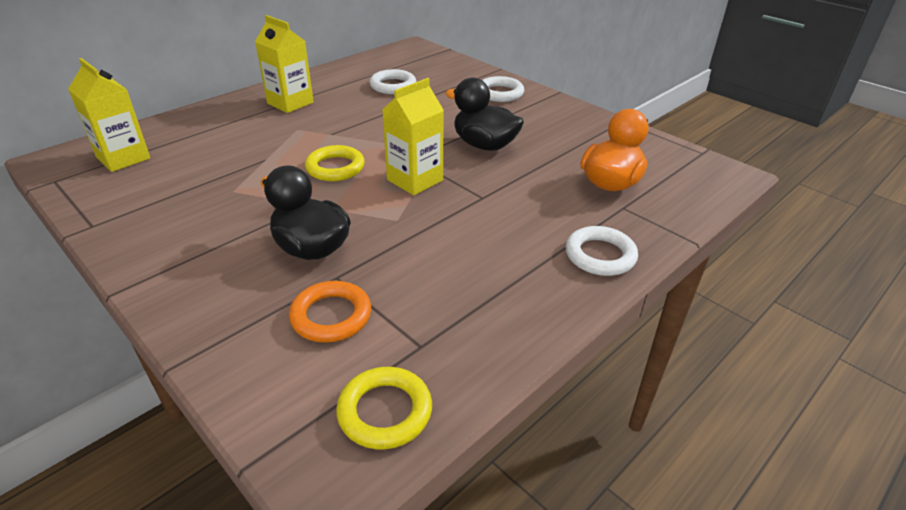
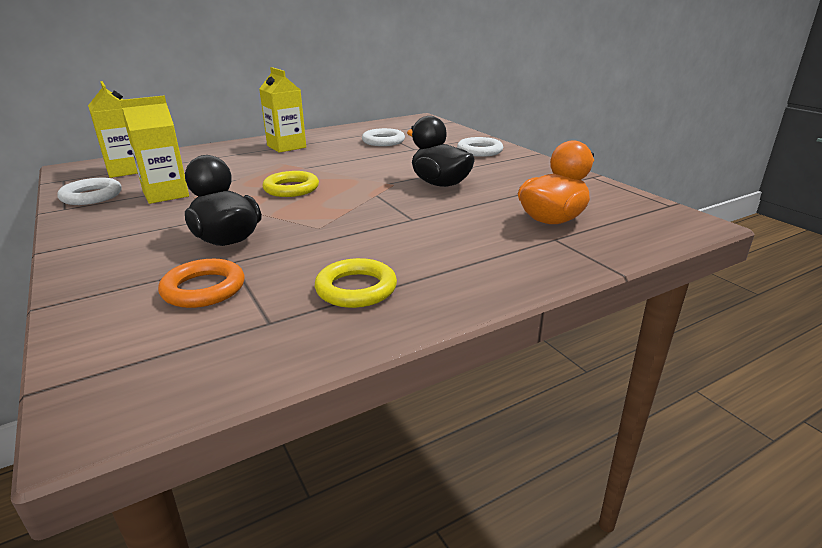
camera: 15 degrees right, 10 degrees down
(385, 411) = (193, 370): yellow ring -> yellow ring (356, 289)
(415, 180) = (356, 202): yellow carton -> yellow carton (166, 194)
(600, 255) = (506, 273): white ring -> white ring (91, 196)

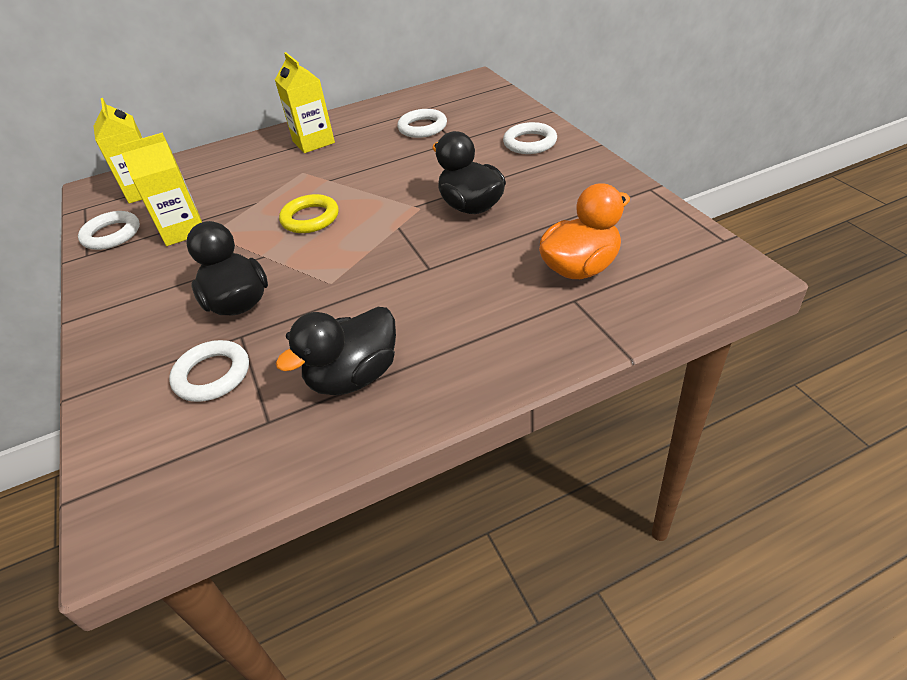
camera: 10 degrees right, 15 degrees up
(204, 289) = (212, 375): orange ring -> white ring
(356, 289) = (354, 376): yellow ring -> black duck

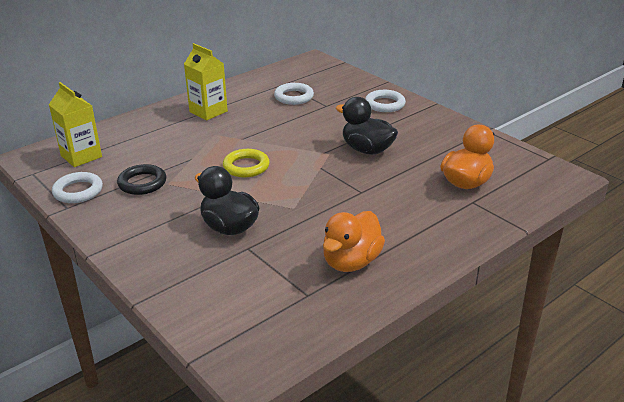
camera: 20 degrees left, 10 degrees down
(183, 230) = (142, 183): yellow carton -> black ring
(212, 375) = (245, 274): white ring -> none
(354, 376) = (351, 262): black duck -> orange duck

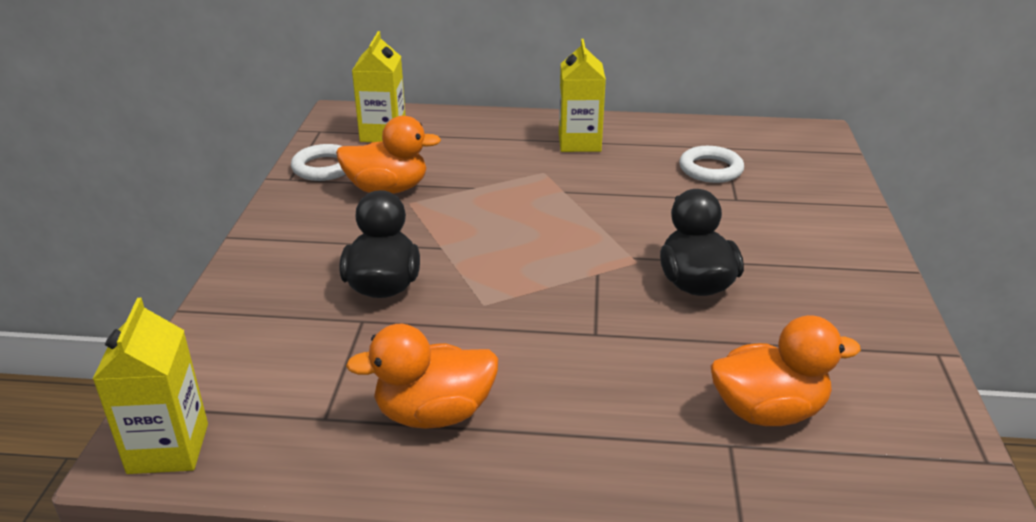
camera: 45 degrees right, 0 degrees up
(142, 183) = (387, 189): black ring -> orange duck
(246, 166) = (514, 226): yellow ring -> none
(257, 356) = (168, 448): none -> yellow carton
(385, 104) = (825, 235): white ring -> none

